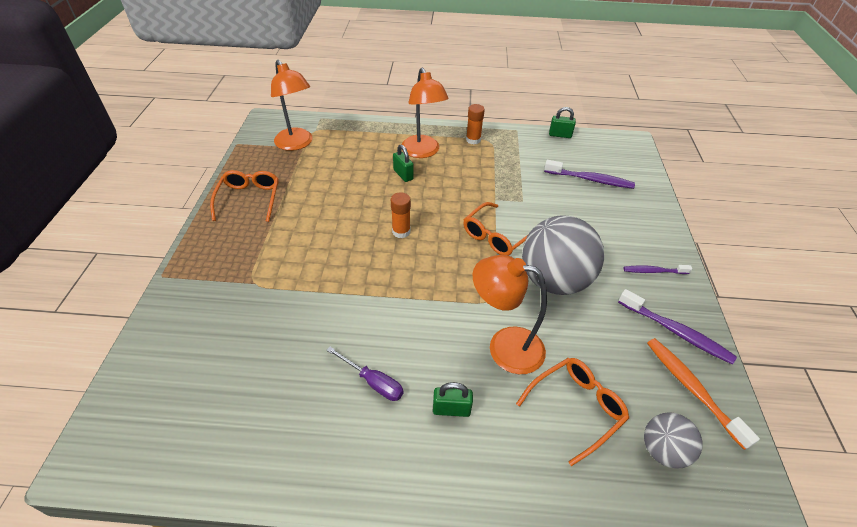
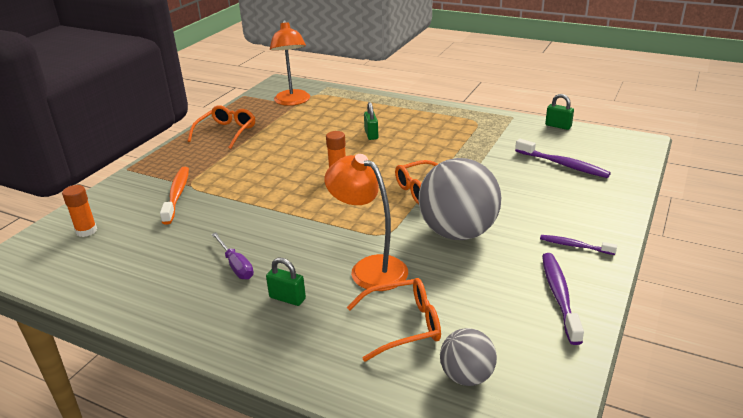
camera: 25 degrees right, 15 degrees down
(423, 152) = (403, 121): orange lamp -> none
(473, 140) = (460, 118): orange glue stick -> orange glue stick (86, 231)
(676, 332) = (559, 296): purple toothbrush -> purple toothbrush turned 150 degrees counterclockwise
(691, 389) = (539, 341): orange toothbrush -> orange toothbrush (177, 195)

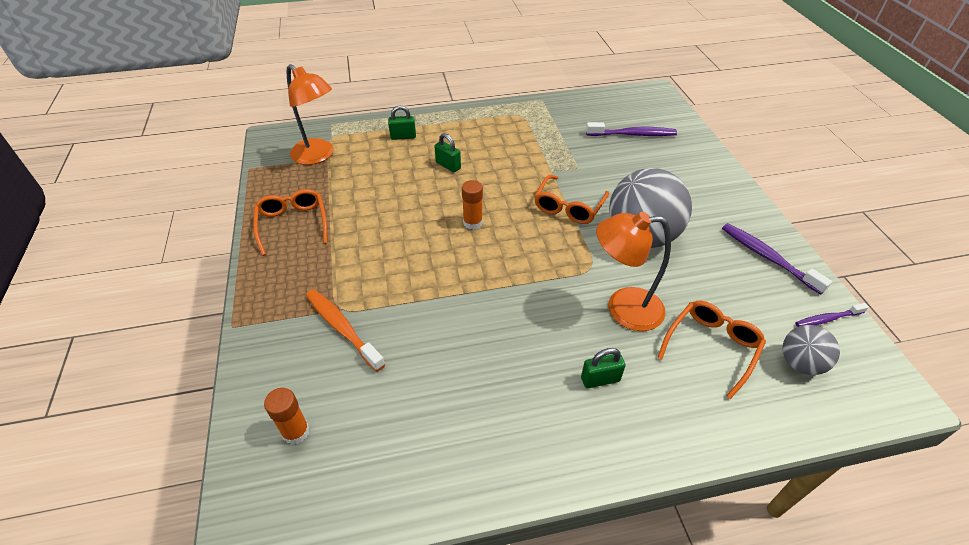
camera: 40 degrees left, 15 degrees up
(236, 266) = (513, 374): purple screwdriver -> none
(558, 126) = (586, 97): green padlock -> green padlock (403, 137)
(574, 246) = (726, 208): purple toothbrush -> purple toothbrush (827, 319)

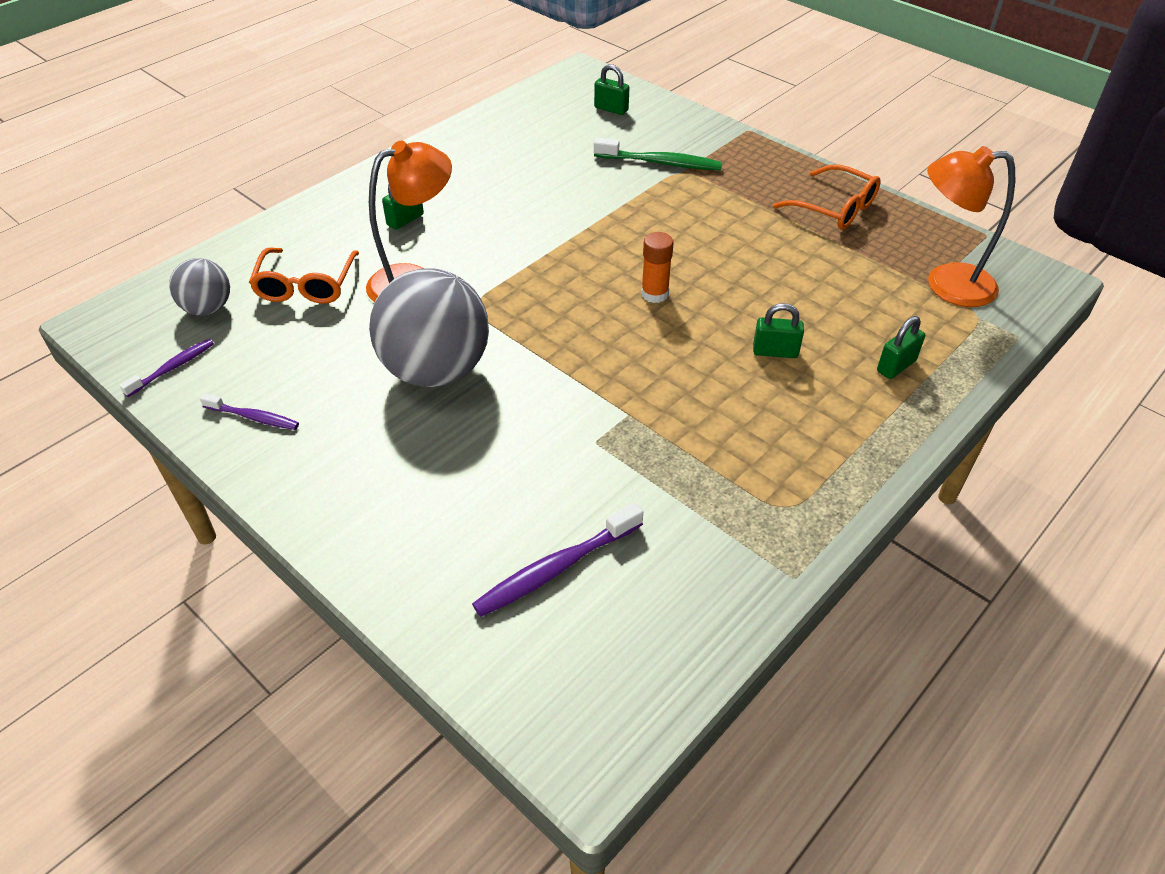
camera: 145 degrees right, 0 degrees up
(296, 432) = (611, 109): orange glue stick -> green padlock
(342, 328) = (660, 163): orange toothbrush -> green toothbrush
(568, 207) = (558, 368): orange glasses -> none
(767, 257) = (253, 417): purple toothbrush -> purple toothbrush, size x0.61

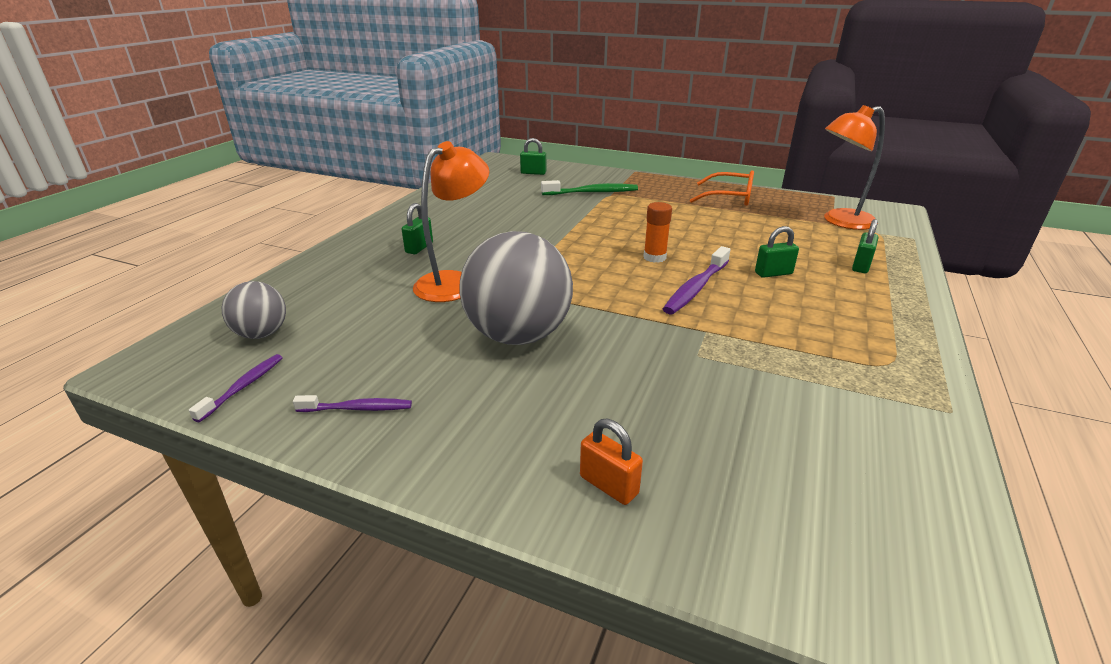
camera: 20 degrees left, 15 degrees down
(306, 286) = (355, 301): orange glasses -> none
(413, 552) = (608, 485): none -> orange padlock
(555, 568) = (756, 460): purple toothbrush -> purple toothbrush (696, 288)

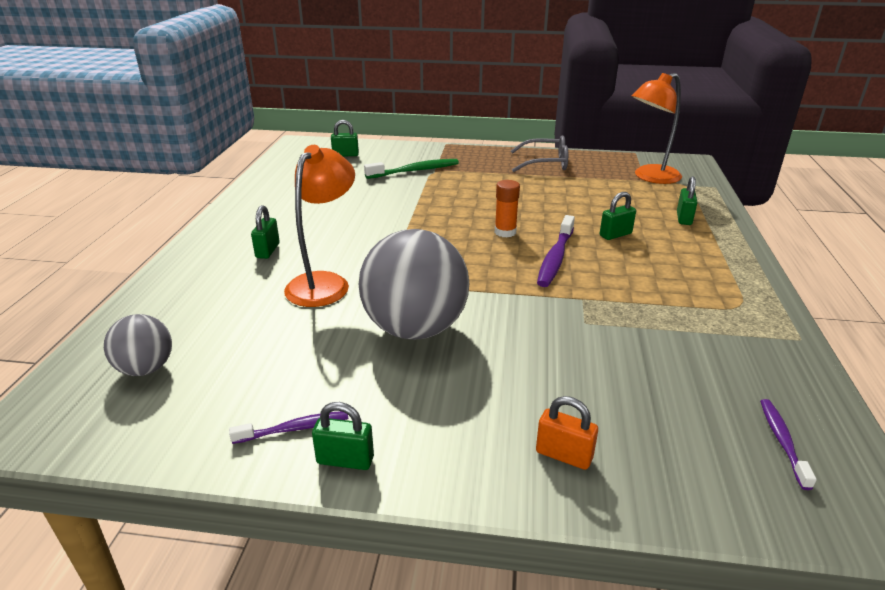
camera: 15 degrees left, 0 degrees up
(243, 387) = (159, 428): purple toothbrush -> purple toothbrush (782, 441)
(388, 446) = (345, 460): none -> green padlock
(729, 197) = (546, 163): orange glasses -> grey glasses

